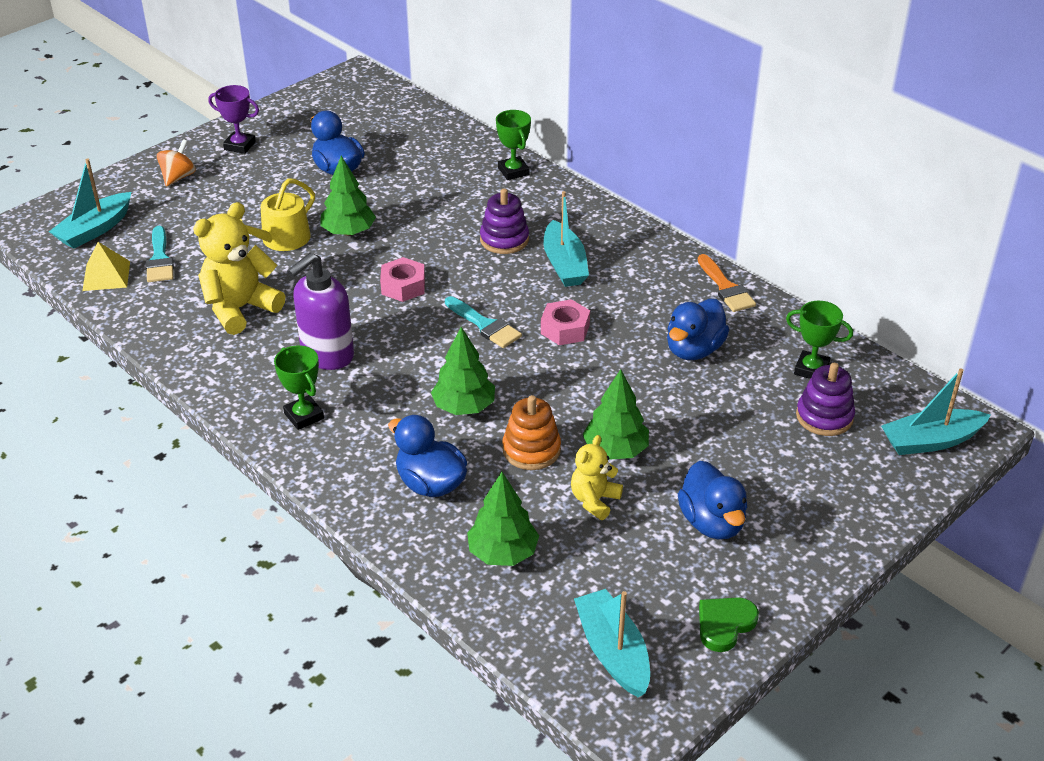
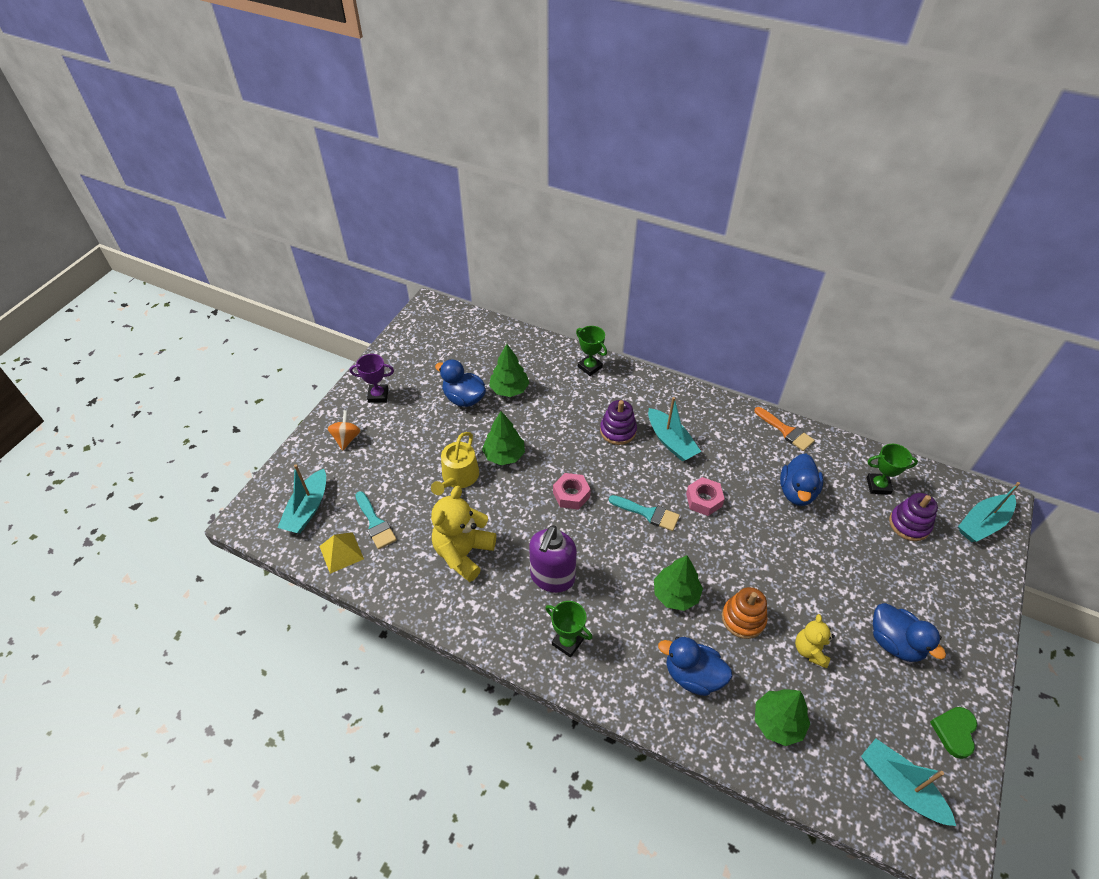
camera: 20 degrees left, 10 degrees up
(615, 450) = (798, 599): green tree -> green tree (509, 389)

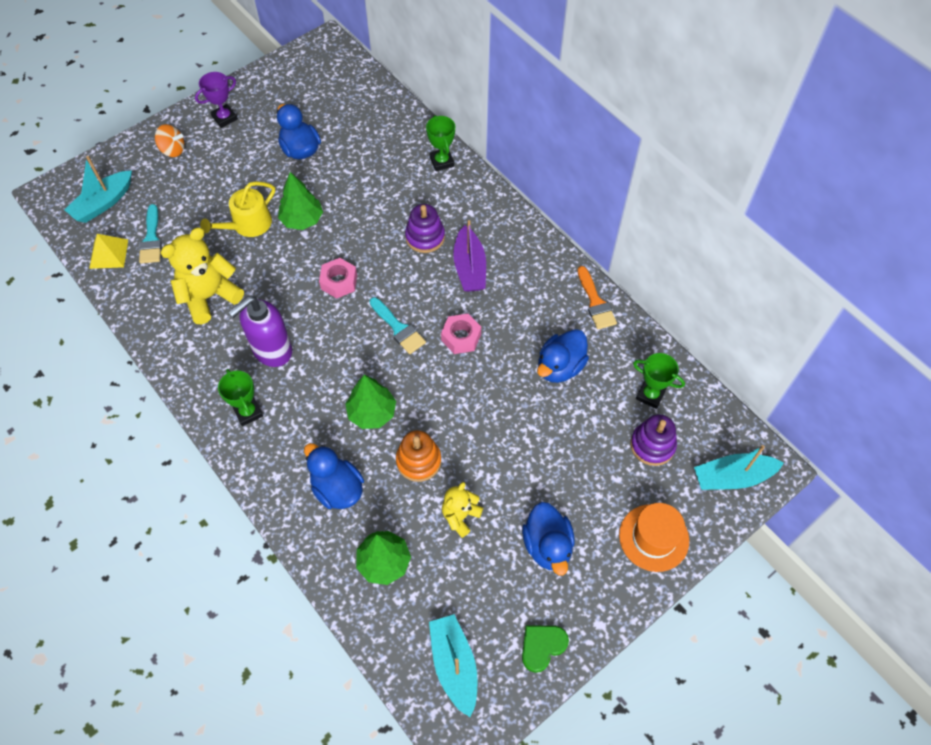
camera: 25 degrees right, 10 degrees up
(347, 438) = (173, 150): orange spinning top -> orange spinning top turned 75 degrees clockwise
(378, 395) = (224, 118): purple trophy -> purple trophy turned 60 degrees counterclockwise
(509, 389) = (348, 156): green tree -> none
(671, 441) = (470, 268): turquoise boat -> purple boat
(965, 597) = (654, 537): none -> orange hat

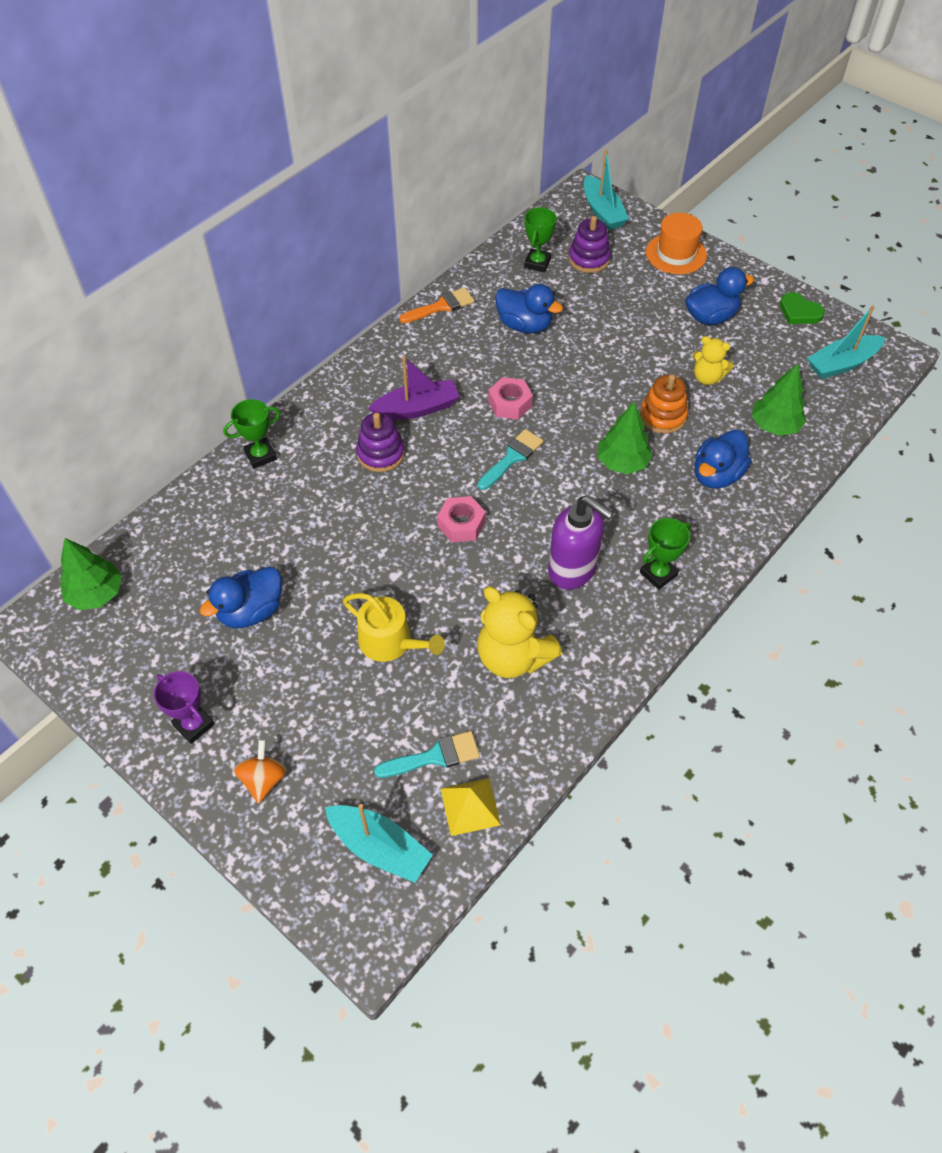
camera: 100 degrees left, 5 degrees down
(302, 220) = (373, 582): green tree -> green tree (96, 594)

